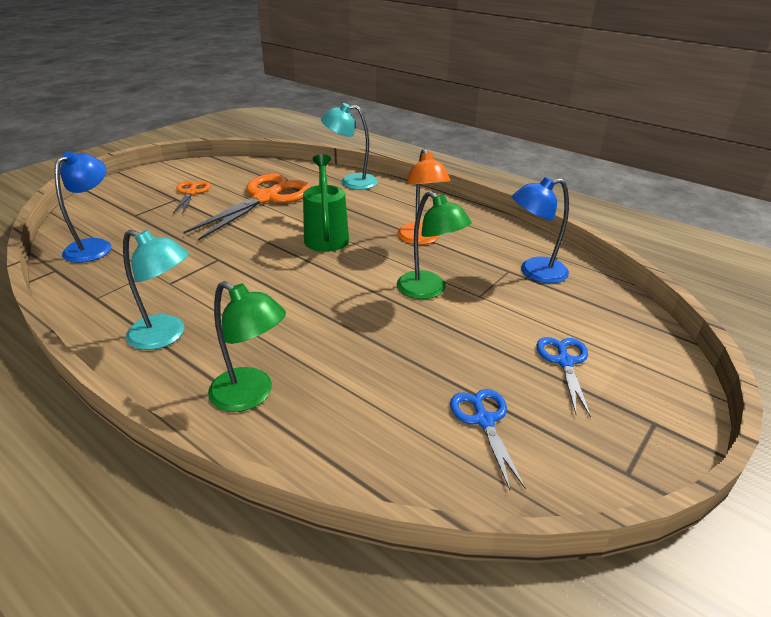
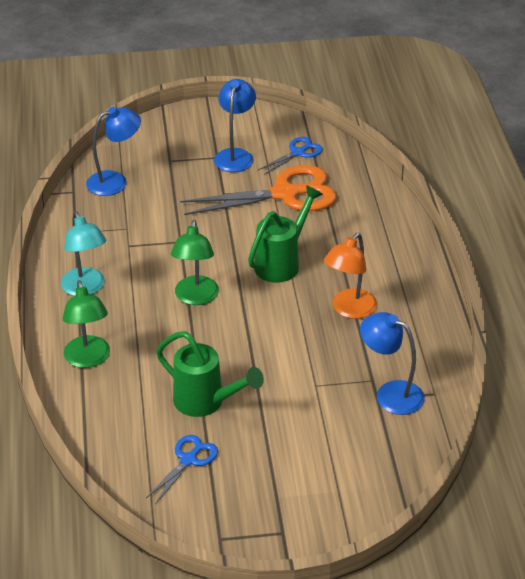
camera: 45 degrees right, 5 degrees up
(191, 193) = (235, 155): orange scissors -> blue lamp
(351, 182) = (382, 212): turquoise lamp -> none
(421, 360) = (206, 403): none -> green watering can
(428, 290) = (286, 358): green lamp -> green lamp (195, 297)
(564, 361) = (293, 465): blue scissors -> blue scissors (298, 152)

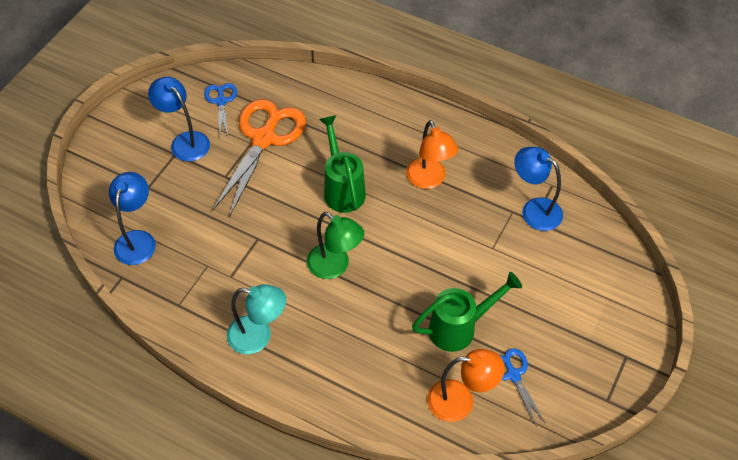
camera: 55 degrees left, 15 degrees up
(88, 359) = (348, 382): green lamp -> none
(130, 437) = (460, 401): none -> orange lamp
(390, 394) = (534, 209): blue lamp -> blue lamp turned 60 degrees clockwise

